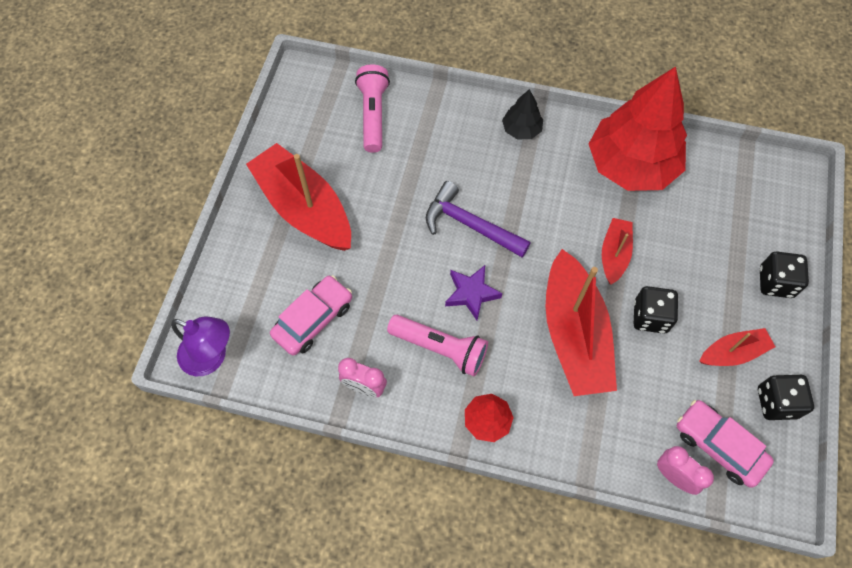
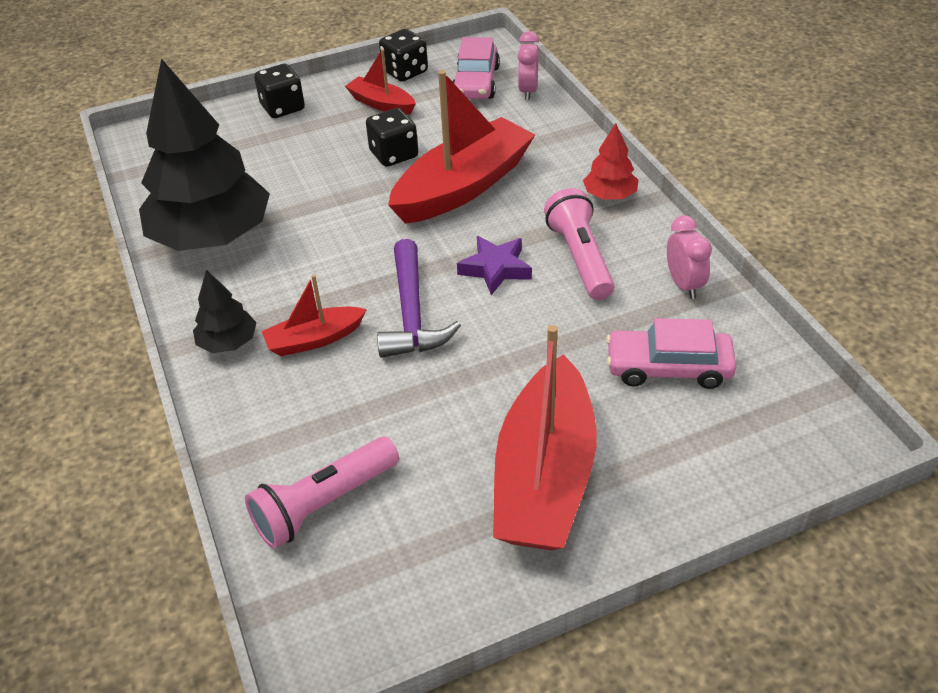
camera: 125 degrees left, 20 degrees down
(211, 357) = (818, 423): purple lamp -> none
(614, 254) = (345, 201): red boat -> red boat (314, 339)
(631, 165) = (212, 237): red tree -> black tree

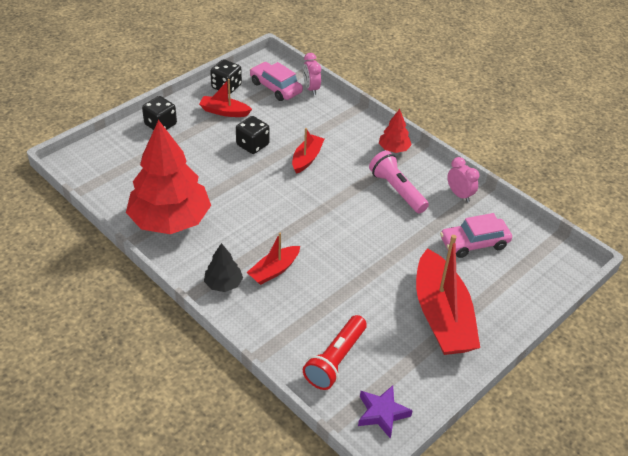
camera: 25 degrees left, 0 degrees up
(212, 237) = (170, 220): black tree -> red tree
(324, 504) = (335, 360): pink flashlight -> red flashlight
(411, 313) = (321, 242): purple hammer -> none
(463, 186) = (307, 158): red boat -> red boat, size x0.51
(476, 82) = (276, 87): pink car -> pink car turned 150 degrees clockwise
(495, 269) = (353, 206): purple star -> purple star (382, 413)

